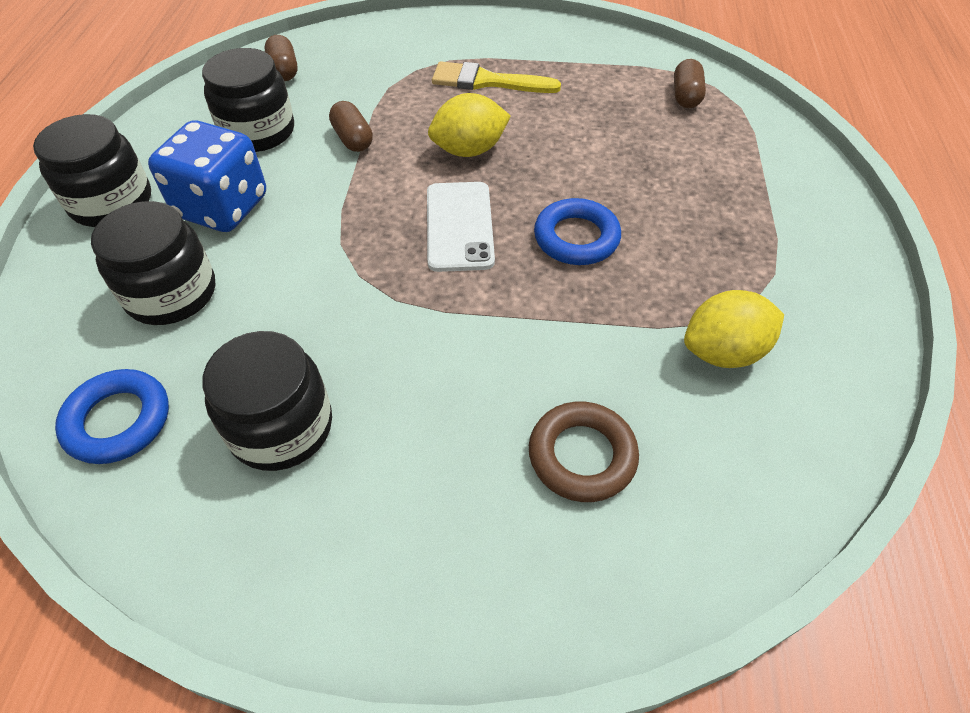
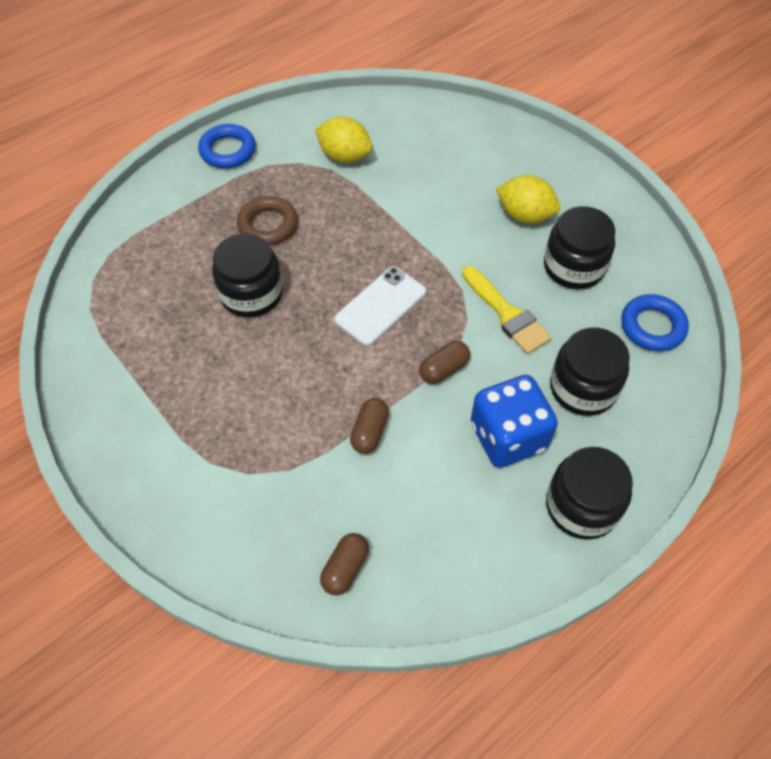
camera: 135 degrees left, 5 degrees up
(258, 131) = (428, 500): black jar -> black jar (251, 294)
(469, 150) = (308, 357): yellow lemon -> yellow lemon (525, 215)
(487, 81) = (217, 412): yellow brush -> yellow brush (507, 314)
(576, 238) = (329, 251): blue ring -> blue ring (228, 150)
(582, 456) = (456, 166): brown ring -> brown ring (268, 225)
(686, 96) = (122, 287): brown capsule -> brown capsule (443, 369)

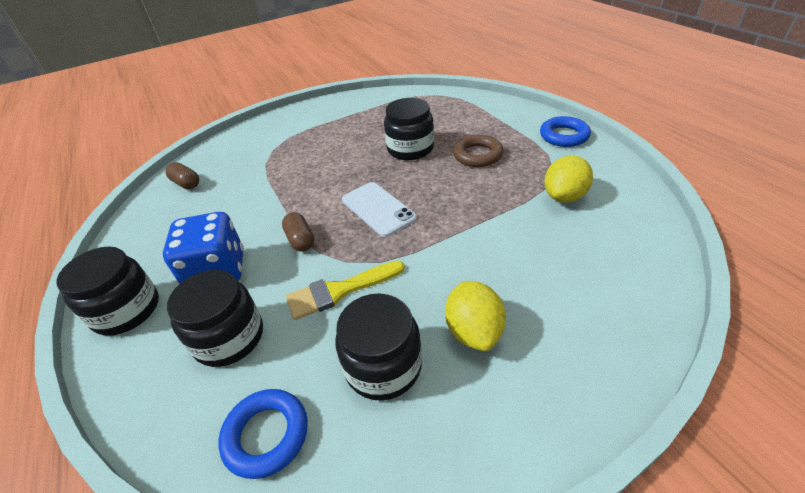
camera: 105 degrees right, 15 degrees down
(369, 432) = (269, 197): brown capsule -> none
(525, 215) = (473, 331): yellow lemon -> yellow lemon turned 45 degrees counterclockwise

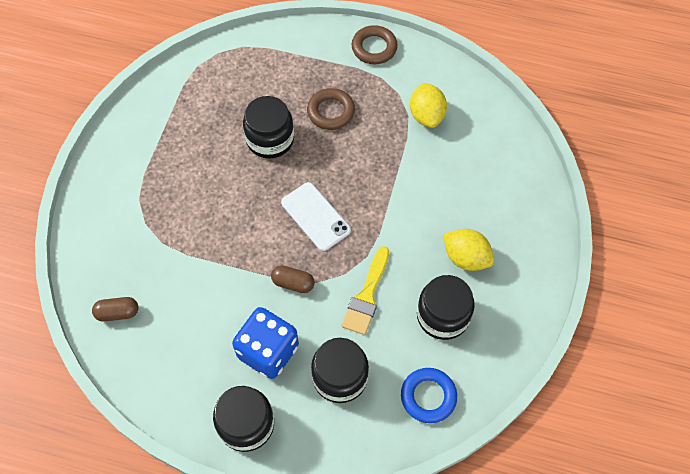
camera: 50 degrees left, 20 degrees up
(378, 209) = (315, 216): white phone -> white phone turned 45 degrees clockwise
(564, 136) = (374, 48): blue ring -> brown ring

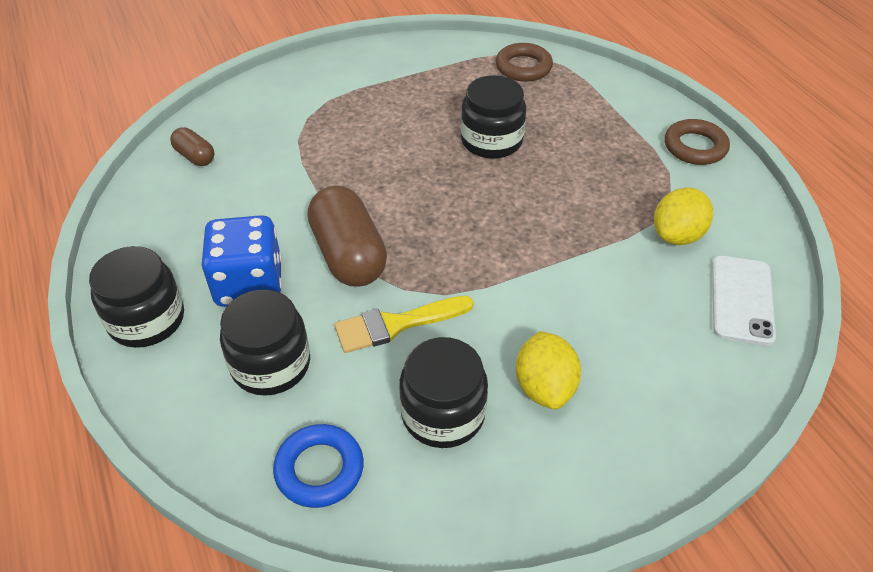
camera: 50 degrees right, 15 degrees down
(293, 283) = (348, 255): brown capsule -> brown capsule, size x1.98
(315, 216) = (445, 224): white phone -> white phone (741, 300)
(331, 112) = (578, 162): brown ring -> brown ring (523, 67)

